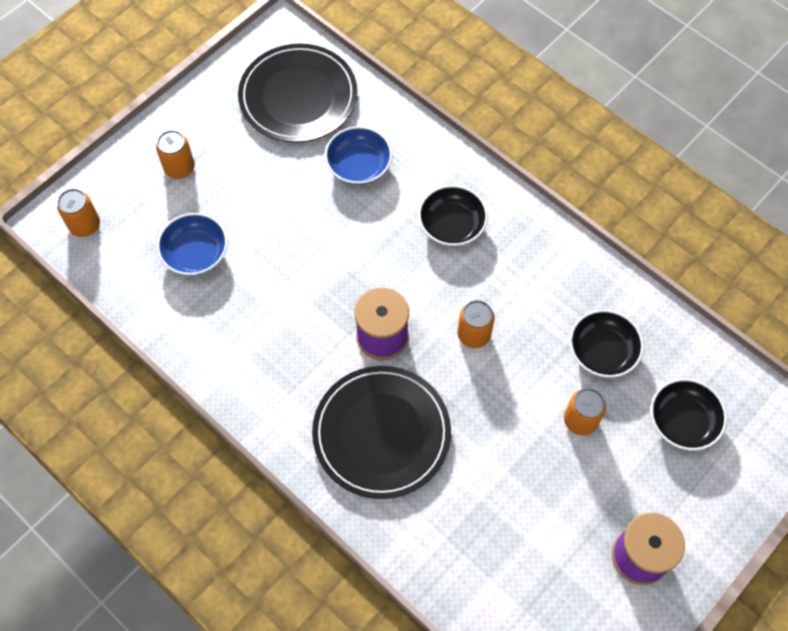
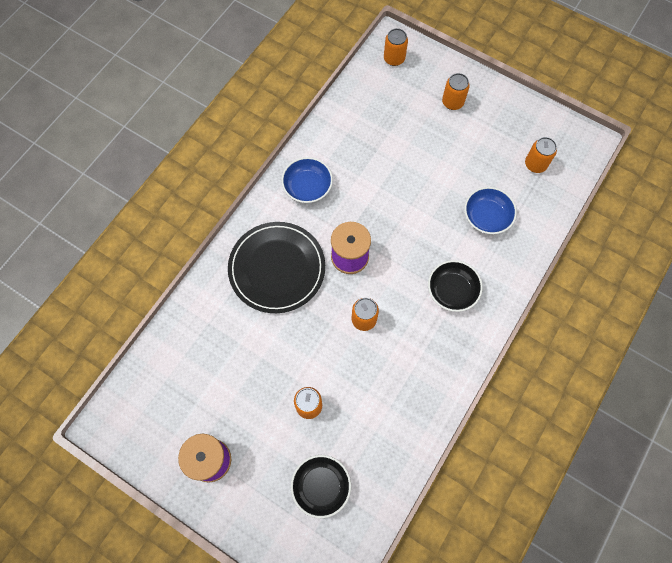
camera: 80 degrees right, 5 degrees up
(195, 253) = (388, 127): blue bowl -> blue bowl (307, 187)
(298, 96) = (535, 164): black plate -> orange can
(602, 351) = (368, 417): black bowl -> none

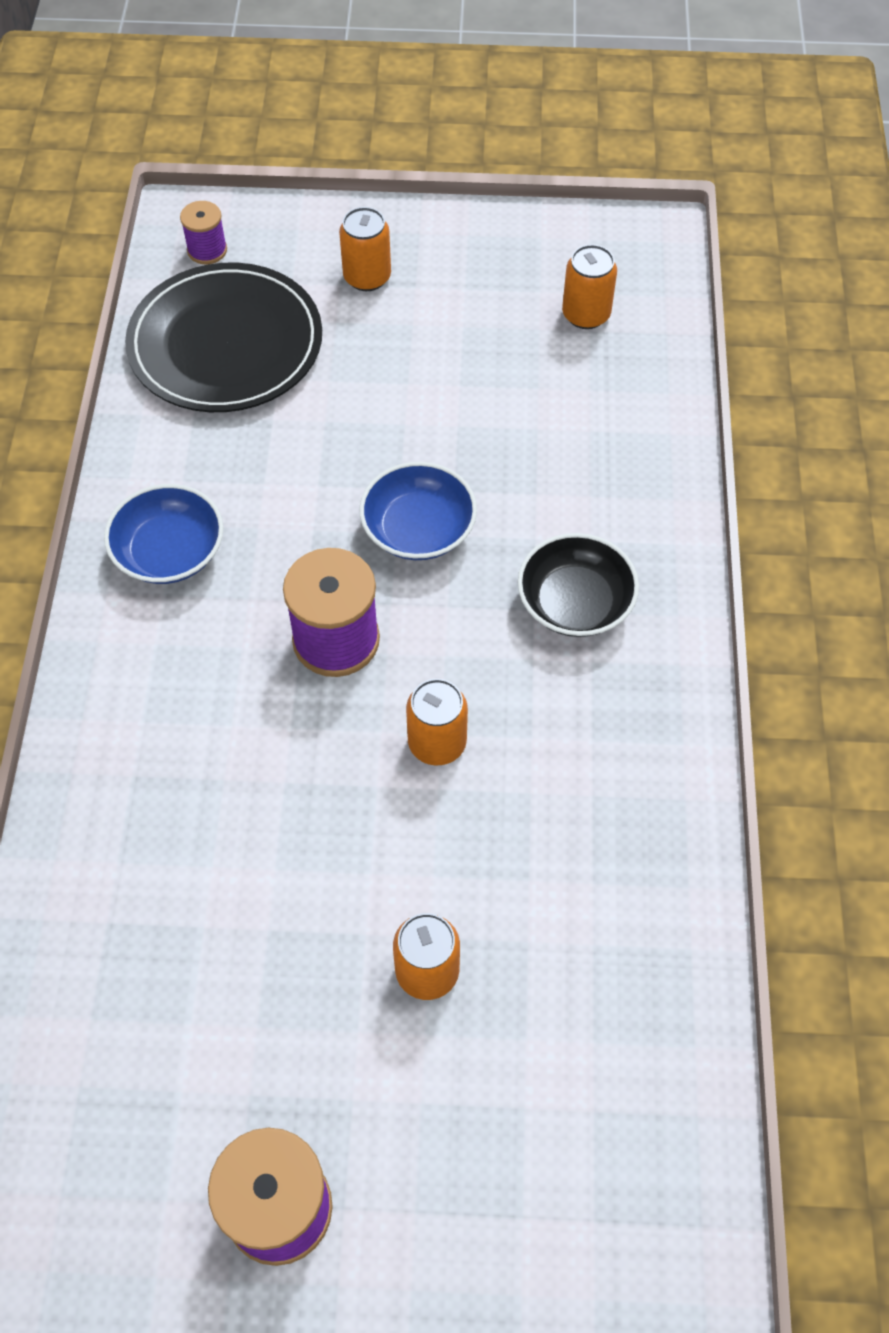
camera: 30 degrees left, 10 degrees down
(277, 268) = (197, 737): black plate -> black plate (226, 344)
(321, 486) = (551, 1120): black bowl -> none
(394, 59) = (207, 250): orange can -> purple spool
(487, 217) = (556, 442): blue bowl -> blue bowl (418, 529)

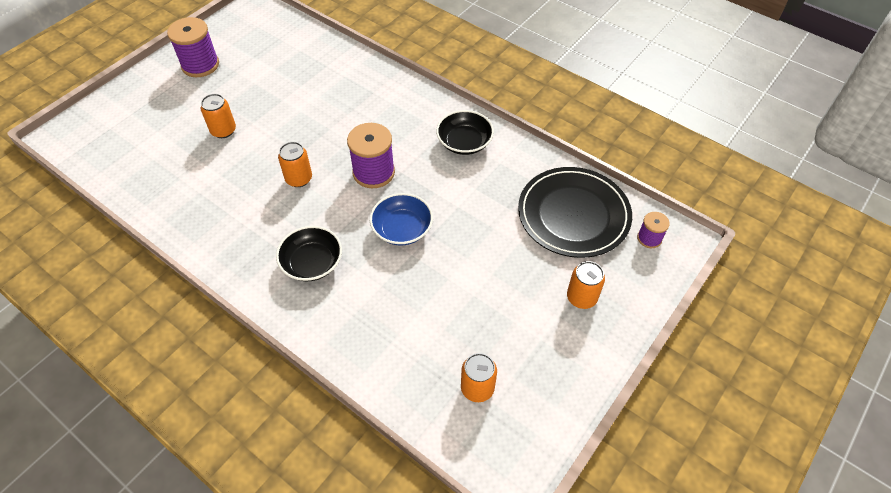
camera: 125 degrees right, 5 degrees down
(169, 552) = (464, 142): blue bowl -> black bowl

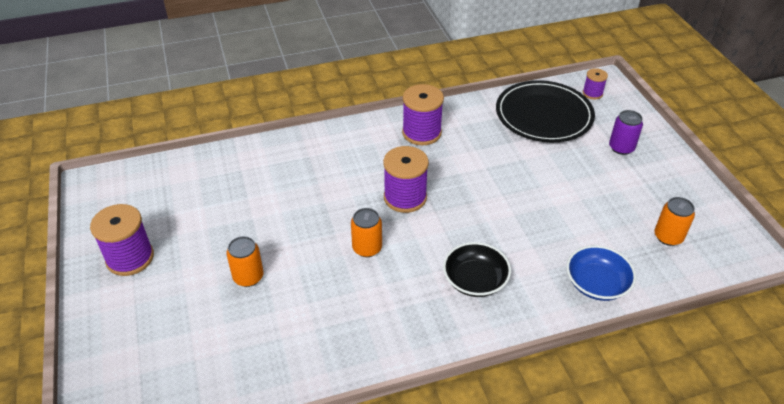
camera: 55 degrees left, 10 degrees down
(402, 229) = (483, 208): blue bowl -> blue bowl (596, 283)
(464, 142) = (421, 133): black bowl -> purple spool
(581, 297) = (621, 148): orange can -> purple can

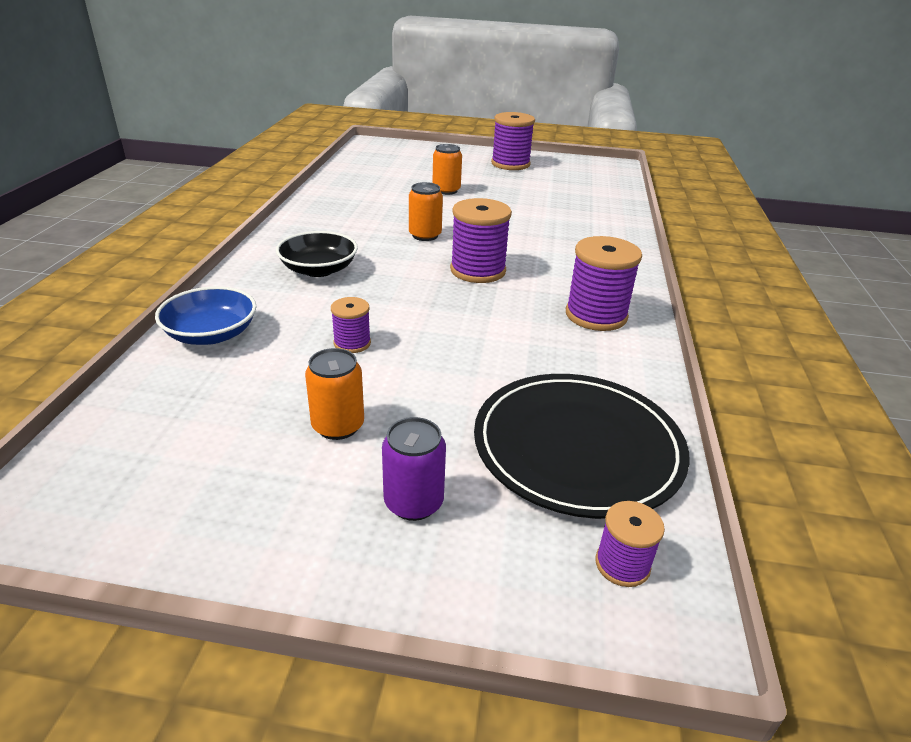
camera: 115 degrees right, 10 degrees down
(543, 216) = (352, 343): none -> purple spool
(668, 237) = (183, 433): orange can -> orange can (338, 426)

